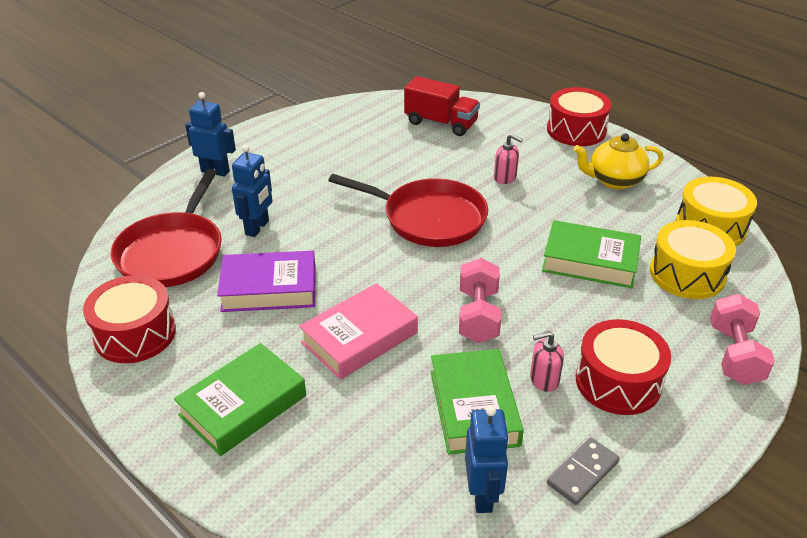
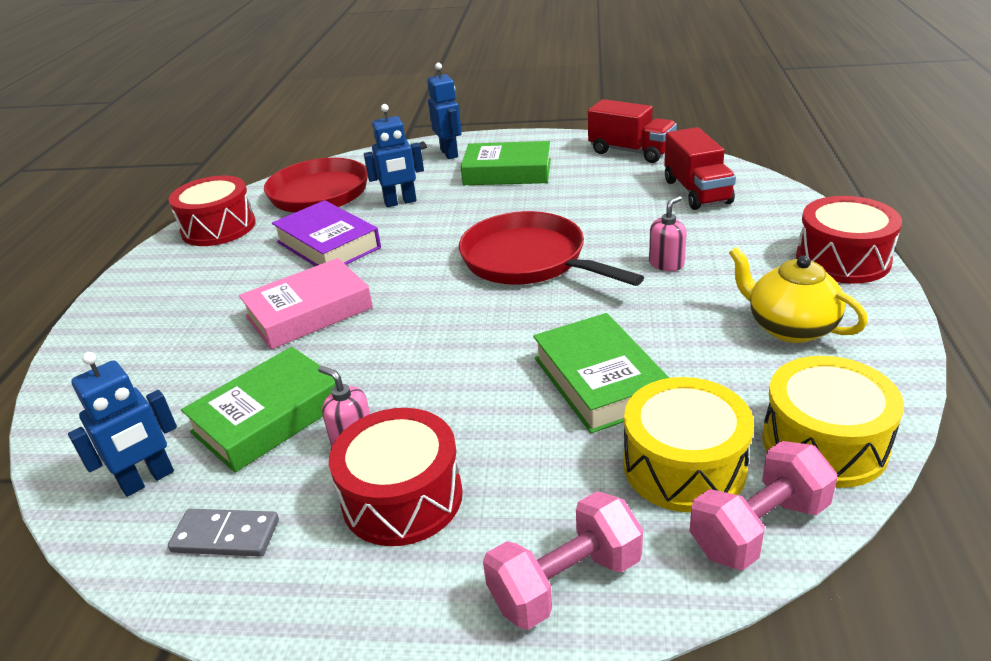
camera: 55 degrees right, 5 degrees down
(243, 405) = (175, 305): green book -> green book (507, 172)
(351, 112) = (631, 152): none -> red truck
(359, 338) = (309, 312): pink book -> pink book turned 45 degrees counterclockwise
(429, 218) = (529, 260): red pan -> red pan turned 150 degrees clockwise
(478, 316) = (411, 355): pink dumbbell -> pink dumbbell (759, 528)
(505, 177) = (666, 264): pink soap dispenser -> pink soap dispenser turned 135 degrees counterclockwise

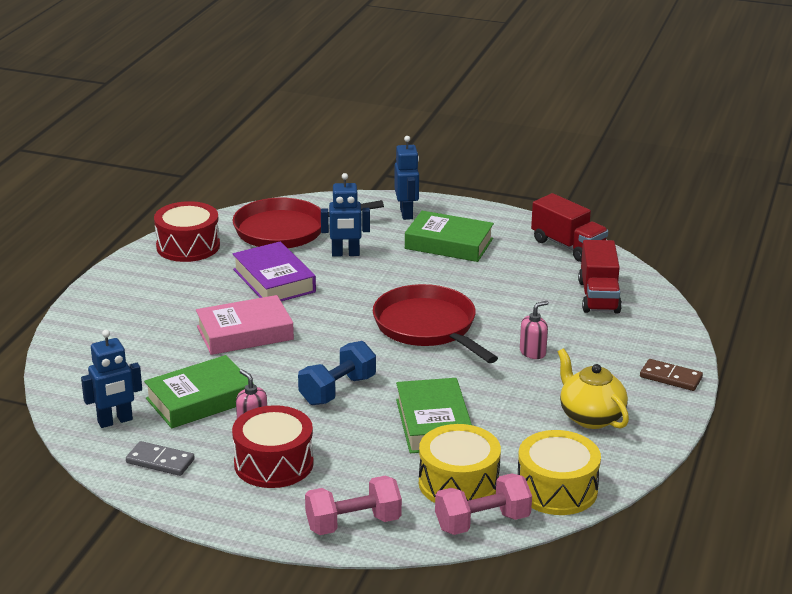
camera: 10 degrees right, 5 degrees down
(452, 362) = (337, 390): none -> blue dumbbell
(842, 259) = (671, 377): red drum -> brown domino

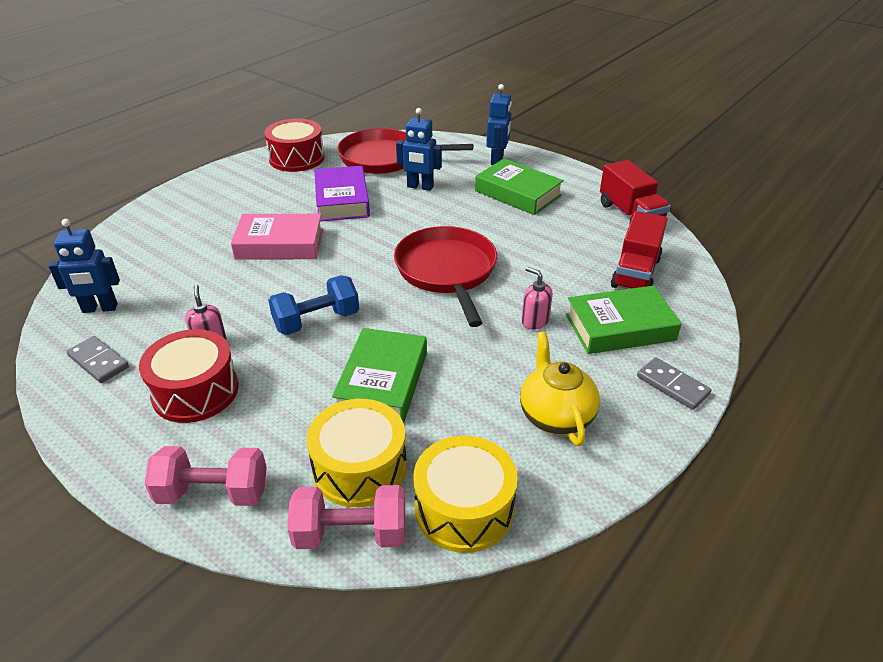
camera: 20 degrees right, 10 degrees up
(200, 400) = (188, 303): green book -> green book (620, 327)
(533, 352) = (534, 321): pink soap dispenser -> pink soap dispenser turned 120 degrees counterclockwise
(671, 377) = (672, 385): brown domino -> grey domino

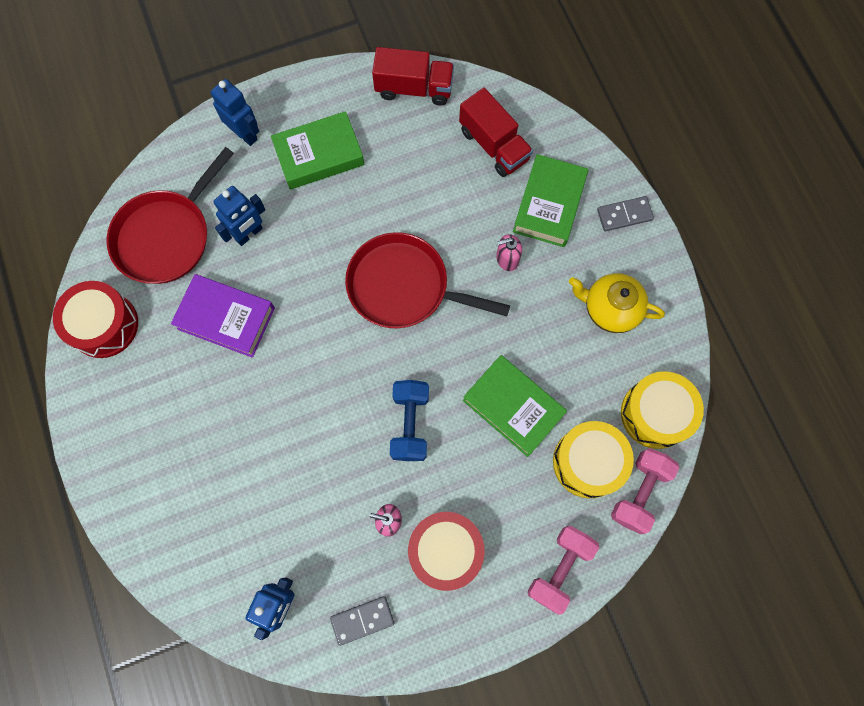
camera: 60 degrees left, 35 degrees up
(280, 244) = (271, 409): pink book -> none

